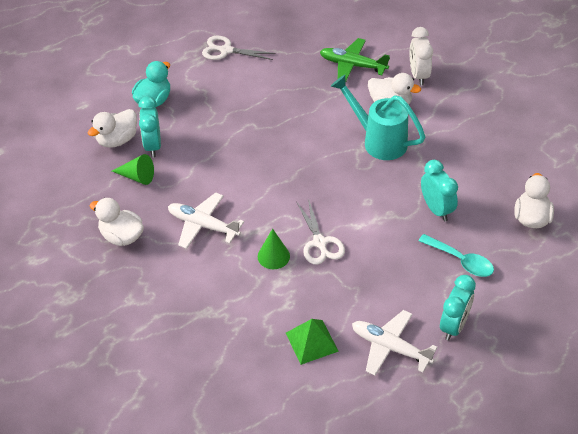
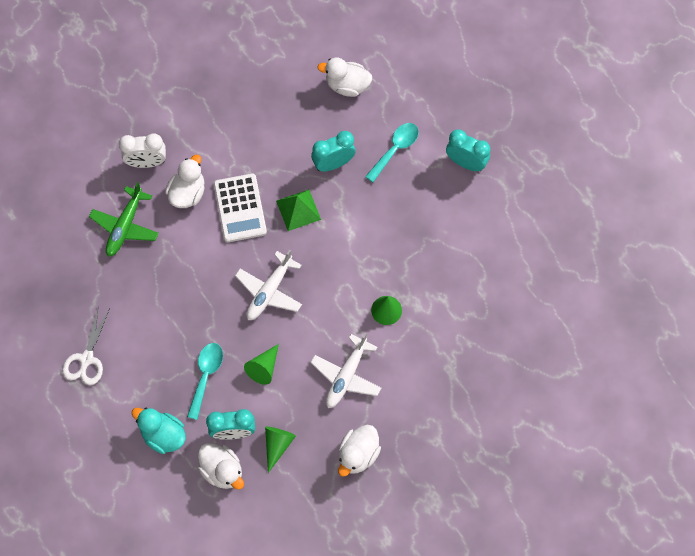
camera: 90 degrees left, 20 degrees up
(207, 125) = (206, 376): none -> turquoise spoon
(214, 164) = (264, 368): none -> green cone
(311, 342) = (483, 279): green pyramid -> green pyramid (298, 210)
(320, 242) = (371, 268): white scissors -> none
(378, 140) = (240, 208): turquoise watering can -> white calculator
(390, 347) = (488, 215): white plane -> white plane (269, 291)

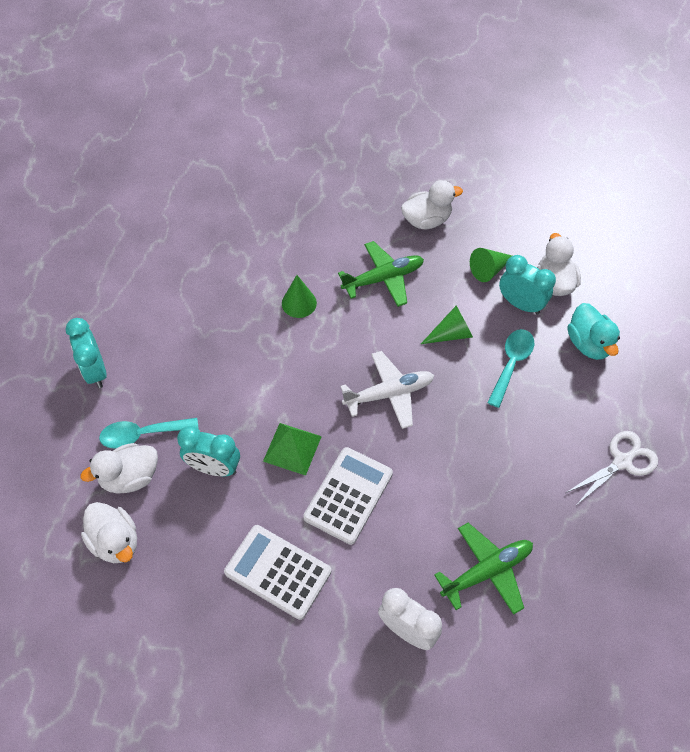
camera: 140 degrees left, 10 degrees down
(187, 193) = (389, 555): white duck -> white duck (130, 477)
(206, 376) = (511, 364): turquoise spoon -> turquoise spoon turned 150 degrees clockwise
(243, 138) = (278, 572): none -> white calculator
(346, 376) = (383, 279): white plane -> green plane

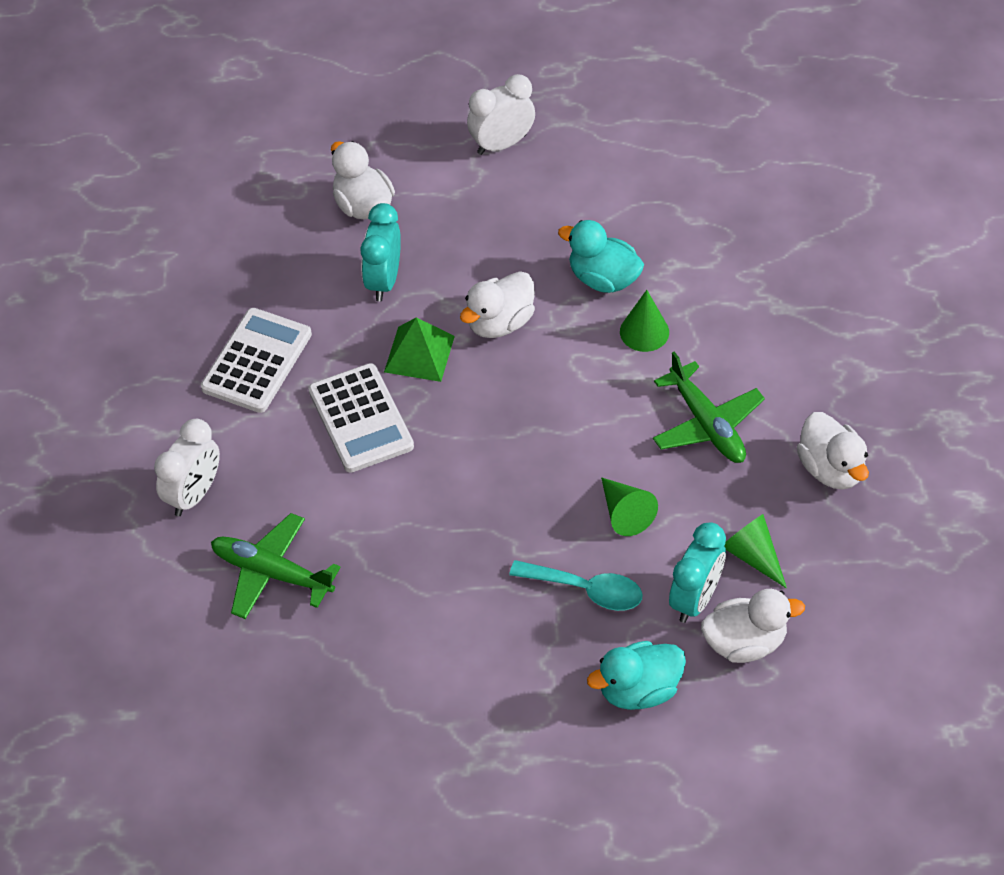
camera: 85 degrees right, 5 degrees down
(95, 371) = (501, 144): turquoise clock -> white clock
(115, 541) = (282, 208): white duck -> white duck (500, 323)
(143, 434) = (420, 205): turquoise spoon -> none
(246, 321) = (603, 279): none -> turquoise duck
(348, 495) = (361, 419): white calculator -> white calculator turned 45 degrees clockwise
(389, 394) = (514, 448): white plane -> none
(487, 571) = (272, 573): green plane -> green plane turned 150 degrees clockwise
(622, 462) = (444, 730): white scissors -> none

